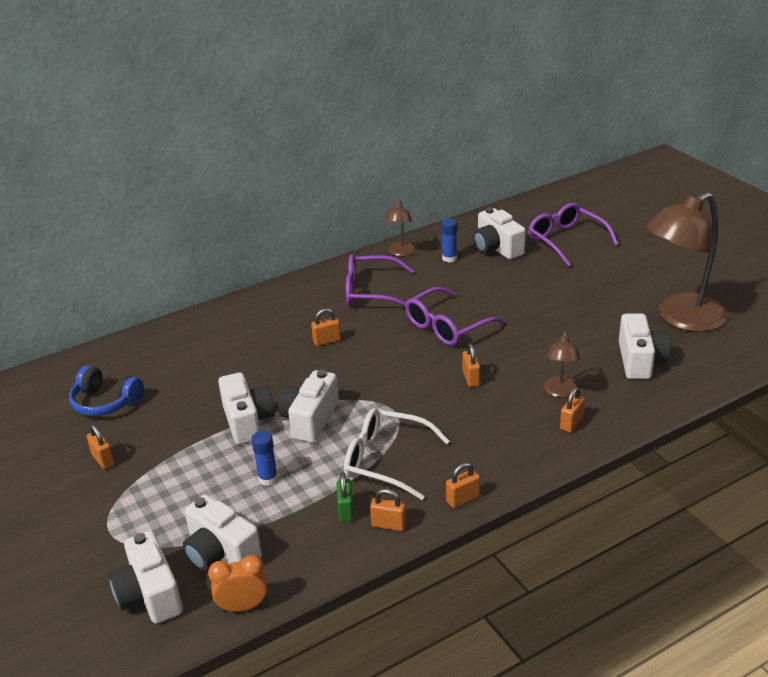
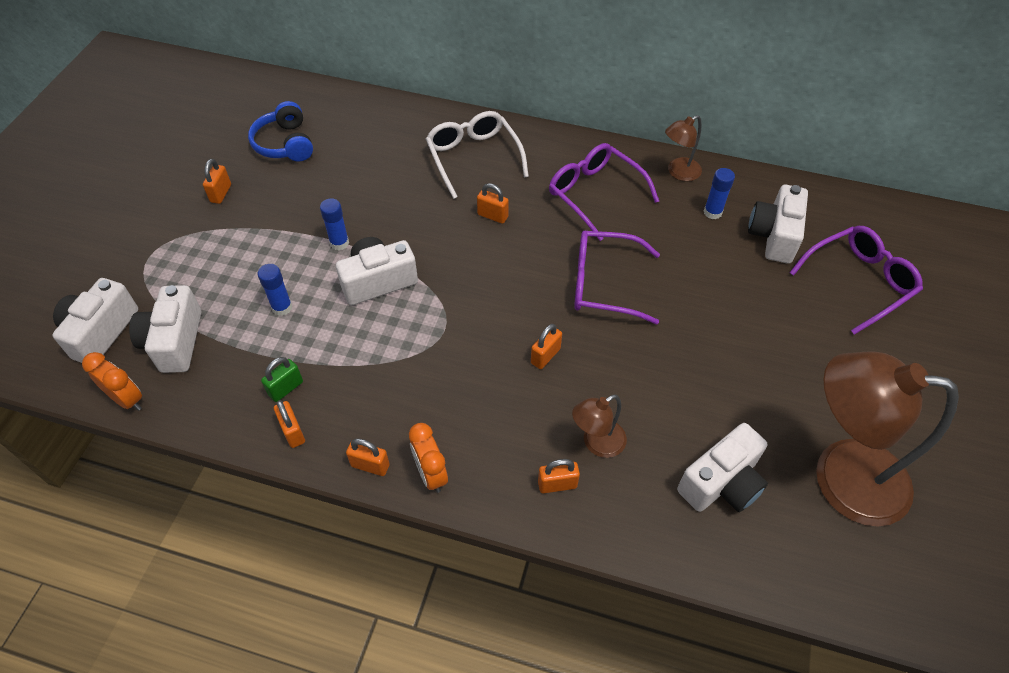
camera: 45 degrees right, 20 degrees up
(248, 421) = (339, 243): white camera -> blue glue stick
(386, 460) = (372, 371): white glasses -> white glasses (473, 157)
(502, 474) = (431, 474): none -> orange clock
(566, 240) = (859, 282): purple glasses -> purple glasses turned 45 degrees clockwise

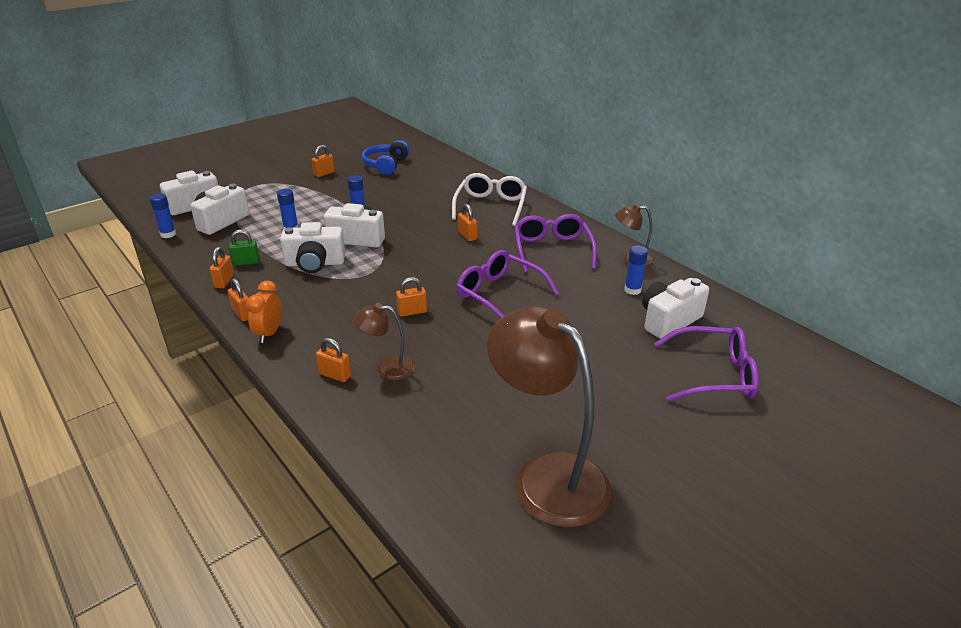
camera: 35 degrees right, 20 degrees down
(127, 399) = (168, 234): orange clock -> blue glue stick
(721, 483) = (447, 431): white camera -> white camera (315, 263)

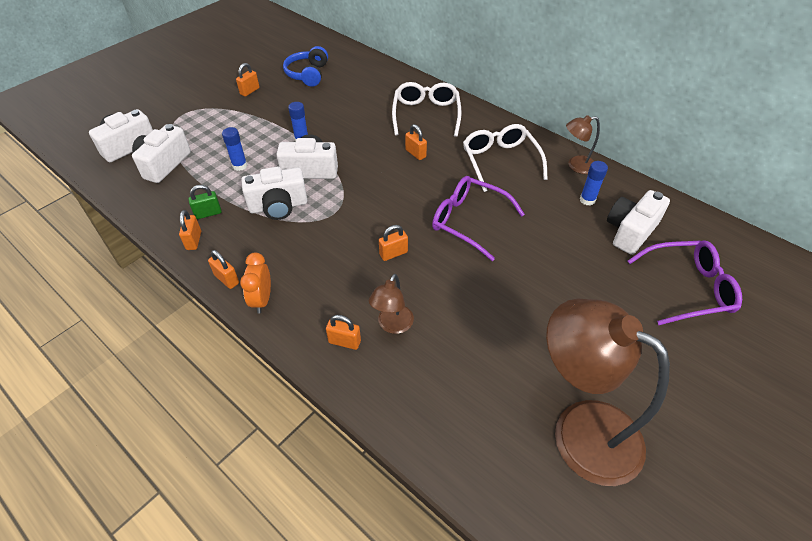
camera: 10 degrees left, 15 degrees up
(168, 234) = (114, 187): blue glue stick -> none
(387, 368) = (392, 325): brown lamp -> brown lamp turned 60 degrees counterclockwise
(552, 250) = (500, 161): purple glasses -> white glasses

